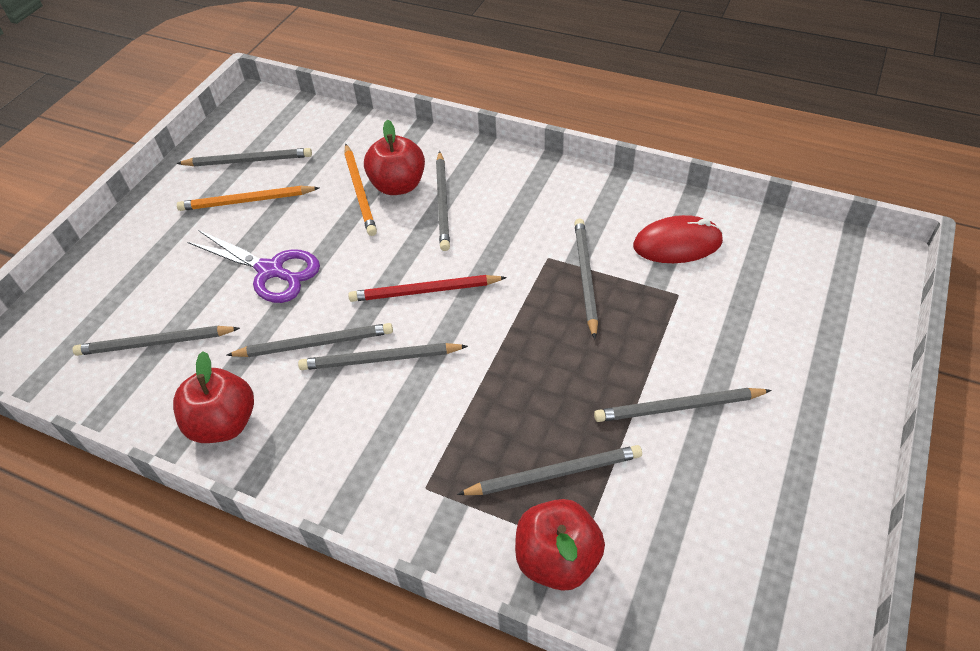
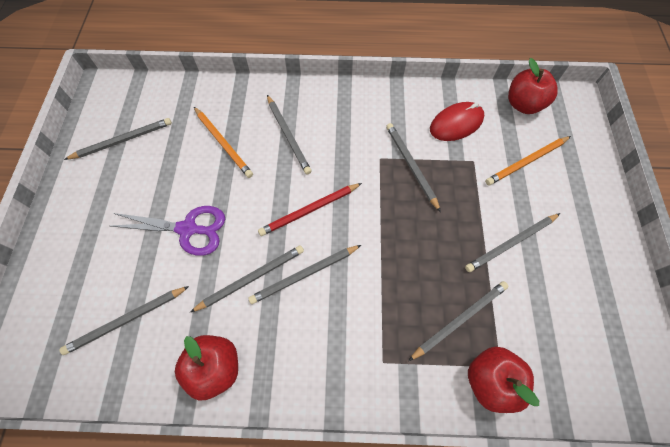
camera: 25 degrees left, 15 degrees up
(247, 201) = (139, 176): orange pencil -> orange pencil (526, 162)
(398, 186) = (249, 130): red apple -> red apple (523, 104)

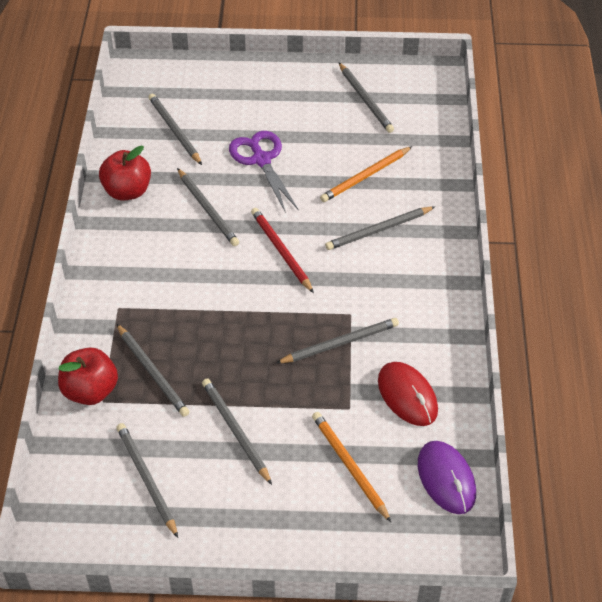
camera: 90 degrees right, 15 degrees down
(188, 229) = (261, 160): purple scissors -> purple scissors turned 150 degrees clockwise
(304, 275) = (209, 248): grey pencil -> grey pencil (146, 479)
(523, 104) = (446, 479): red apple -> purple mouse

